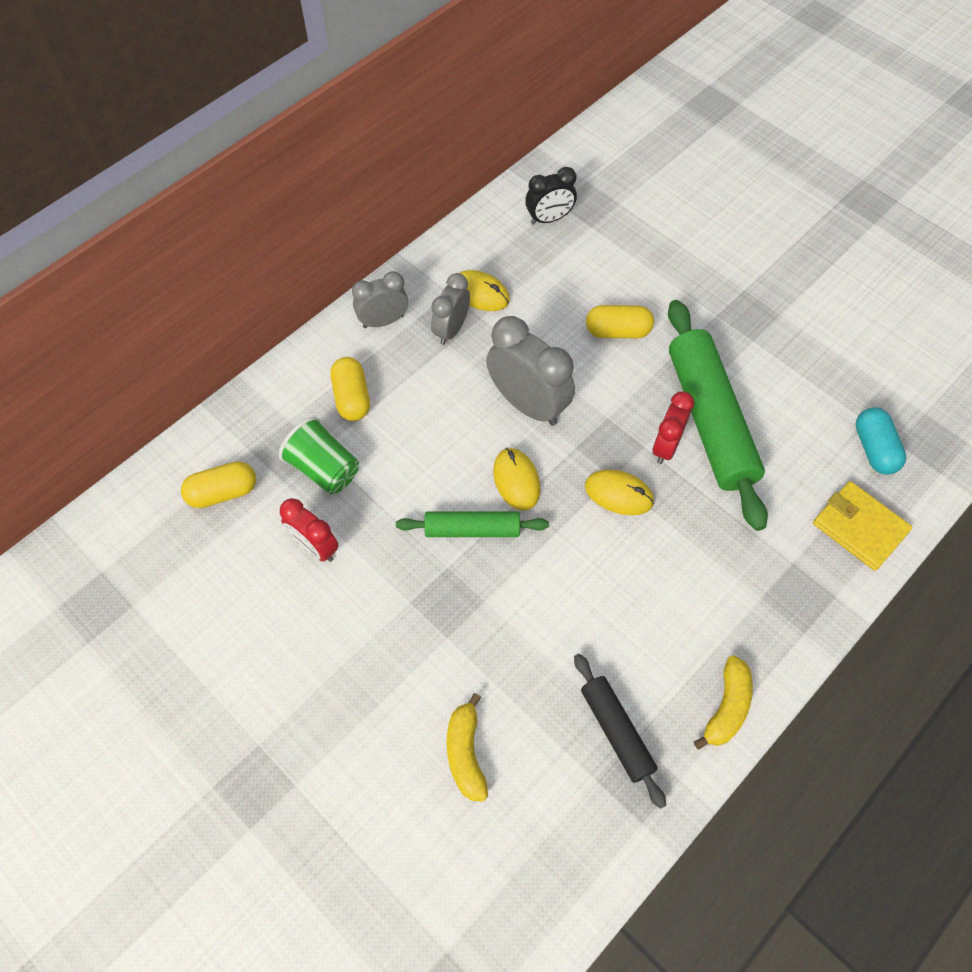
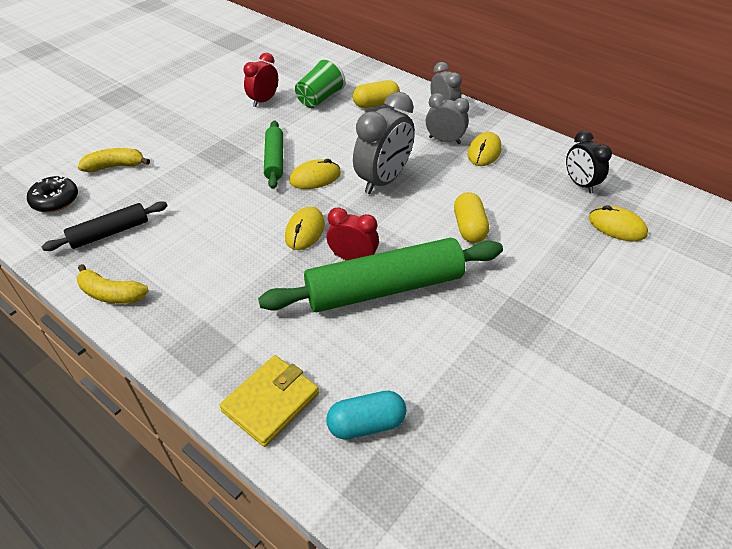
camera: 85 degrees right, 15 degrees down
(223, 492) = (301, 67): yellow capsule -> none
(543, 828) = (55, 200): none -> black donut
(620, 207) = (616, 227): none -> yellow mouse

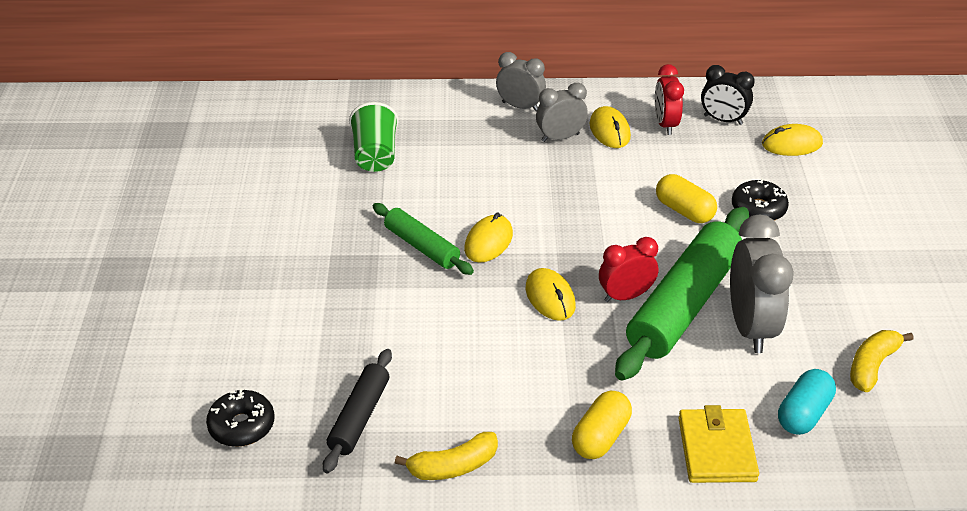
camera: 40 degrees left, 5 degrees down
(115, 166) = (253, 351): yellow banana -> yellow banana (872, 366)
(264, 101) = (315, 189): red clock -> red clock (665, 124)
(376, 104) = (443, 132): yellow capsule -> yellow capsule (600, 437)
(383, 180) = (556, 208): grey clock -> grey clock (750, 327)
(528, 256) = (758, 209): none -> black donut

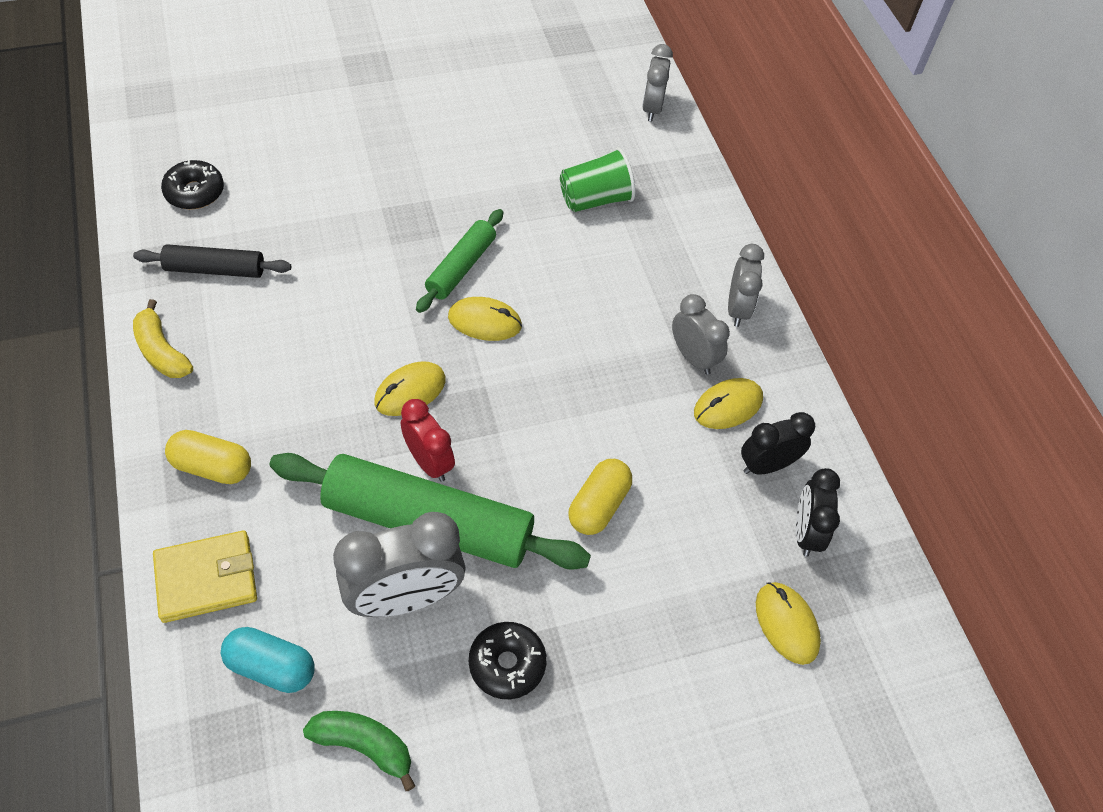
camera: 70 degrees right, 15 degrees up
(282, 104) = (652, 108): none -> grey clock
(665, 124) = (767, 465): red clock -> black clock
(758, 209) = (630, 591): black donut -> black donut (507, 664)
(872, 366) = (364, 745): yellow banana -> green banana

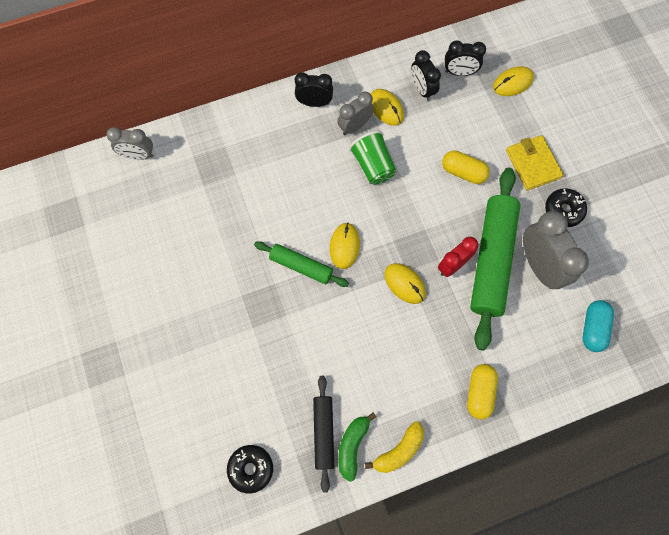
camera: 90 degrees left, 15 degrees up
(206, 578) = (551, 376): yellow wallet -> yellow wallet (533, 164)
(364, 745) = (621, 273): green banana -> green banana (352, 445)
(595, 199) = (231, 187): green cup -> green cup (373, 166)
(737, 309) = (314, 103): grey clock -> black clock

